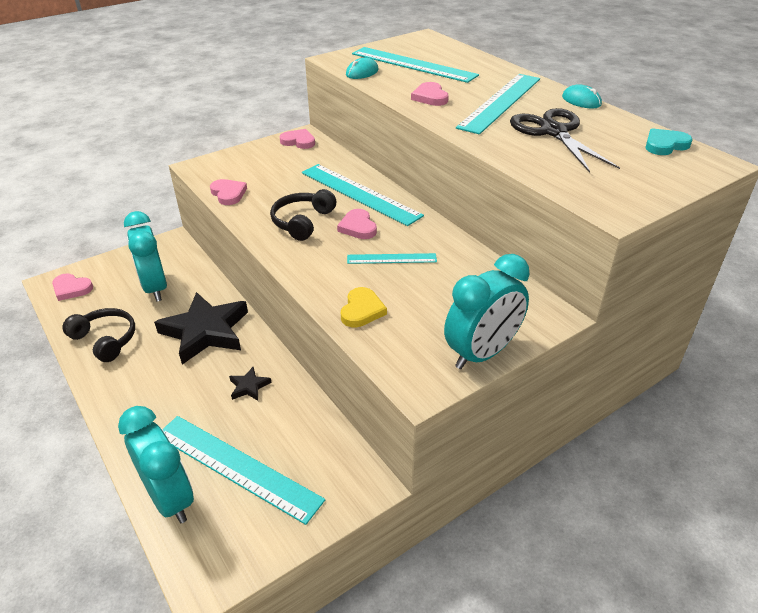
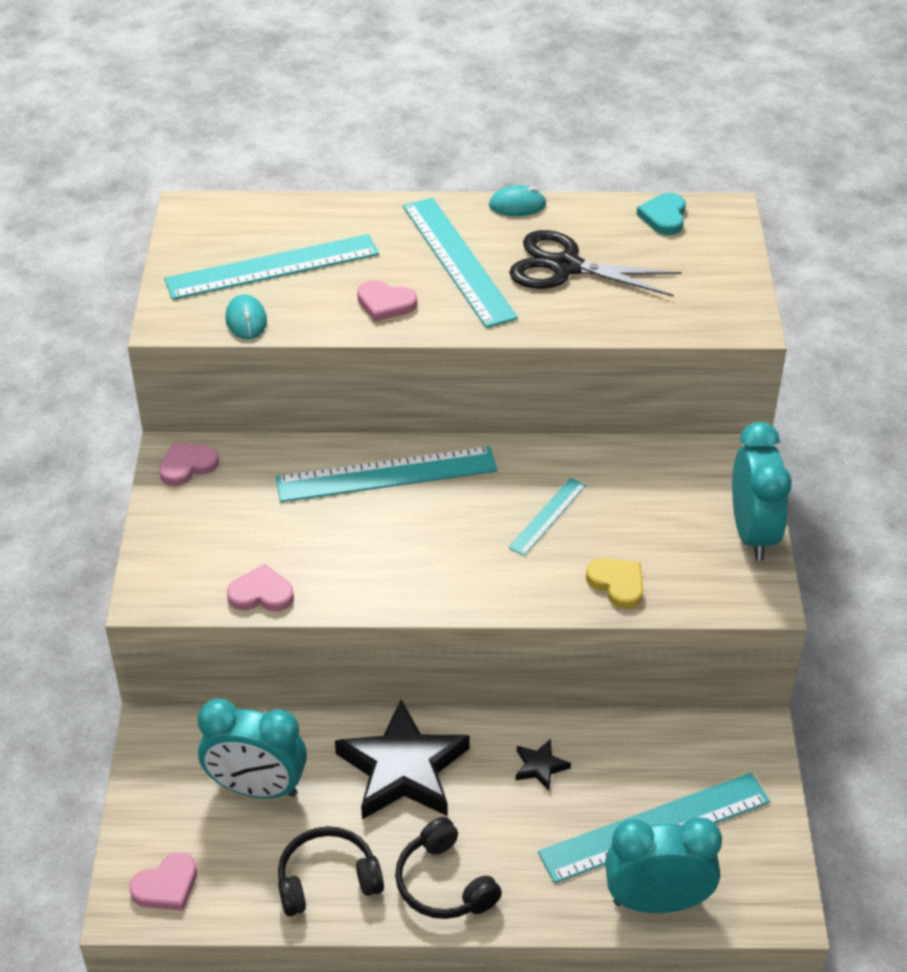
camera: 55 degrees left, 5 degrees up
(302, 222) = (401, 554): black headphones -> black headphones (443, 884)
(358, 227) = (459, 512): pink heart -> none

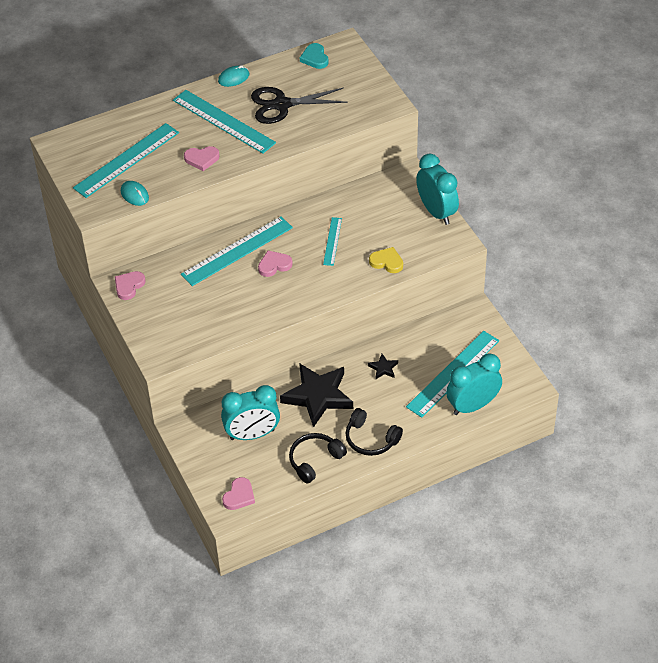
camera: 25 degrees left, 5 degrees up
(261, 594) = (215, 335): pink heart -> pink heart (274, 265)

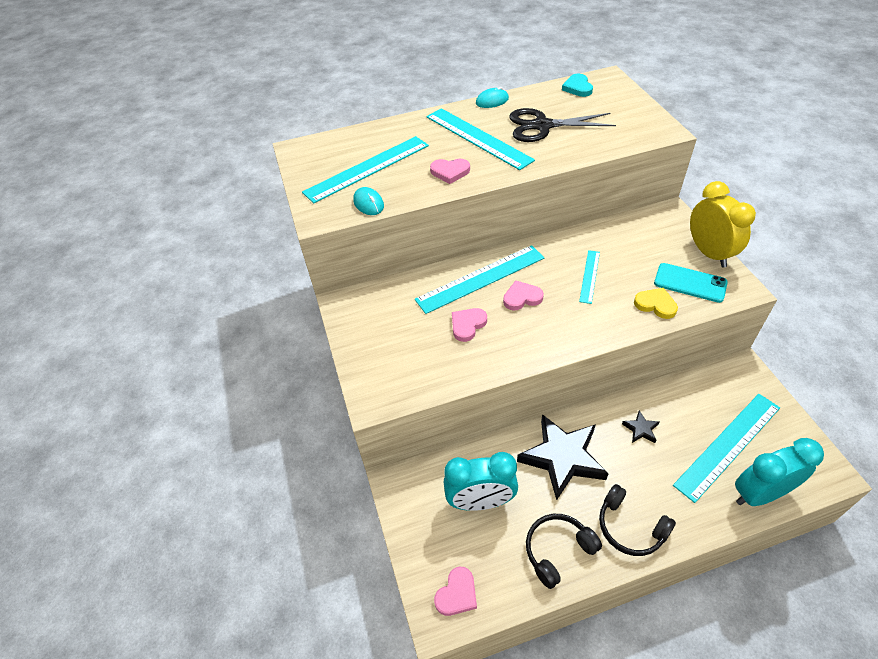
camera: 10 degrees right, 0 degrees up
(129, 286) = (355, 308): pink heart -> pink heart (467, 325)
(417, 241) = (690, 283): none -> turquoise phone
(436, 212) = (709, 253): turquoise clock -> yellow clock

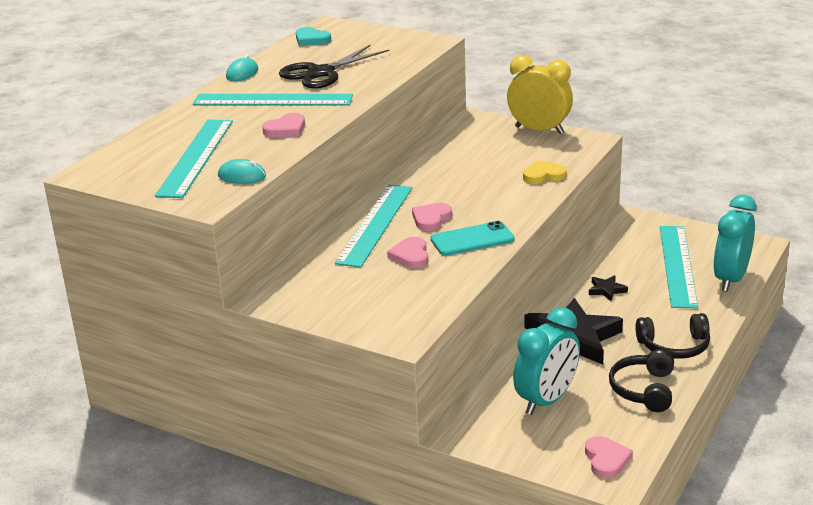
camera: 45 degrees left, 20 degrees down
(589, 276) = (467, 182): turquoise ruler -> none
(690, 283) = (550, 152): turquoise phone -> turquoise phone (472, 239)

